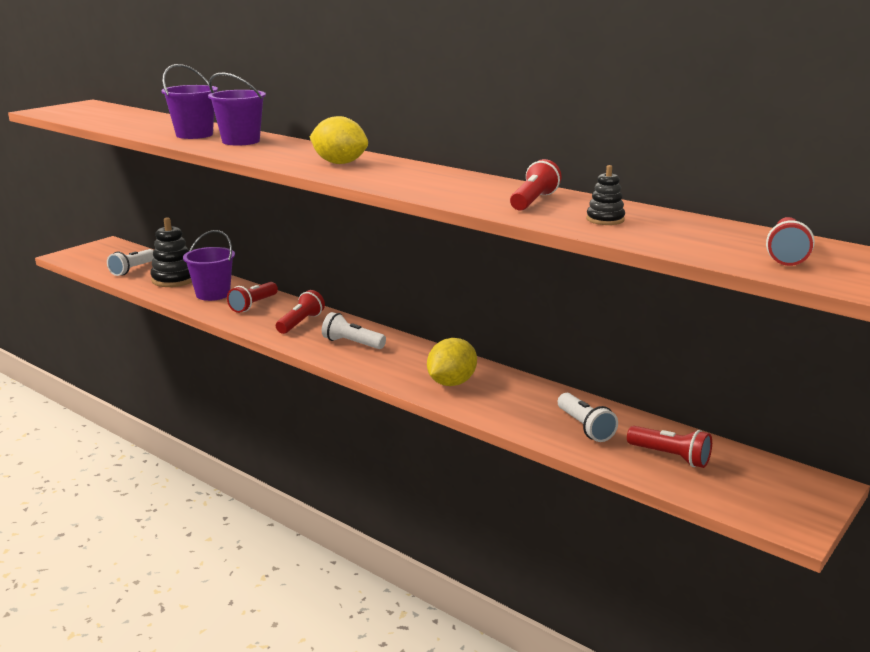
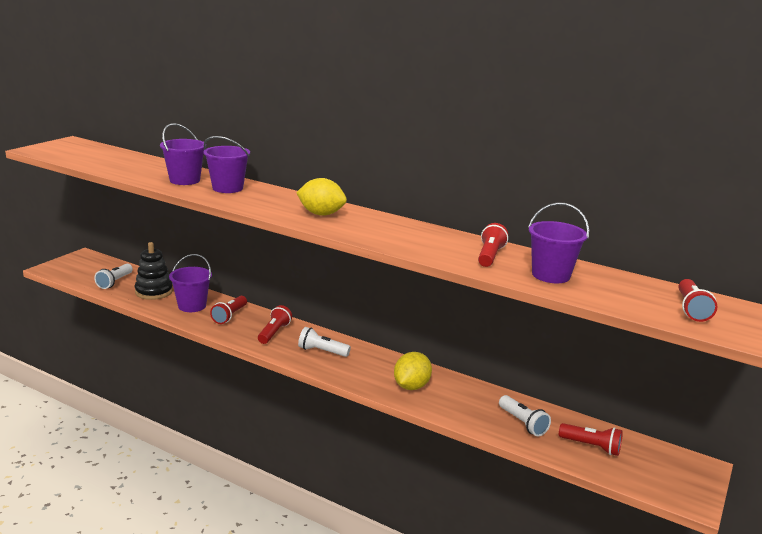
camera: 10 degrees left, 0 degrees up
(605, 219) = (551, 275): black stacking toy -> purple bucket

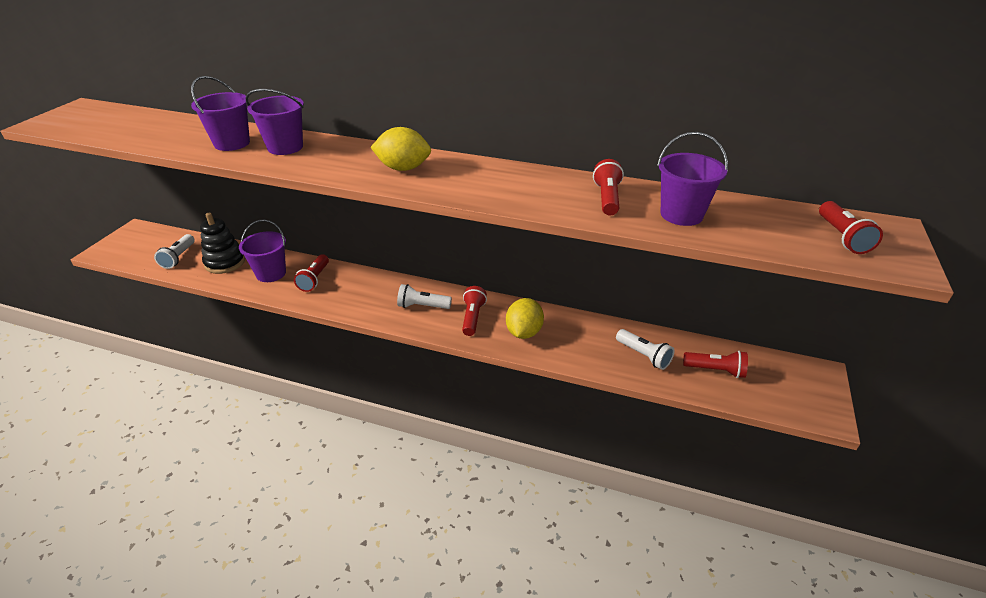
camera: 10 degrees left, 15 degrees up
(274, 333) = (367, 292): red flashlight -> red flashlight (473, 317)

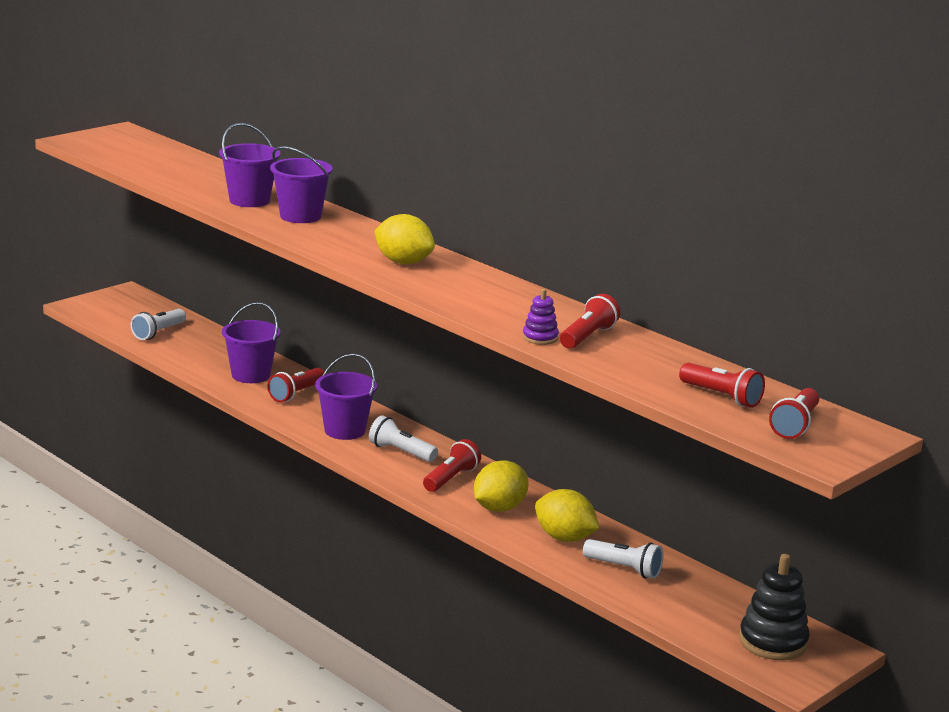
camera: 25 degrees right, 15 degrees down
(225, 262) = (206, 351): black stacking toy -> black stacking toy (773, 642)
(577, 211) = (540, 338): none -> purple stacking toy
(585, 343) = (564, 538): none -> yellow lemon
(643, 355) = (624, 569): white flashlight -> white flashlight turned 45 degrees counterclockwise
(681, 214) = (648, 367): purple bucket -> purple bucket (345, 430)
(715, 370) = (699, 606): red flashlight -> red flashlight (721, 397)

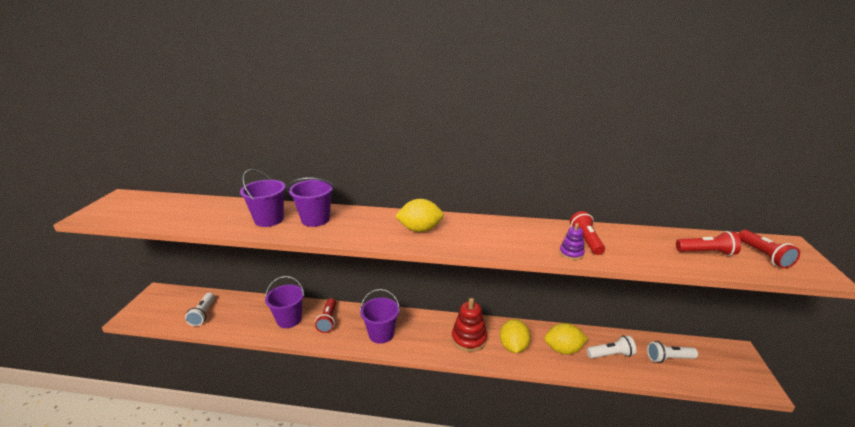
camera: 35 degrees left, 5 degrees up
(401, 452) = (425, 334): white flashlight -> white flashlight (668, 358)
(451, 478) = (469, 339): red flashlight -> red stacking toy
(773, 642) = (718, 364): black stacking toy -> none

